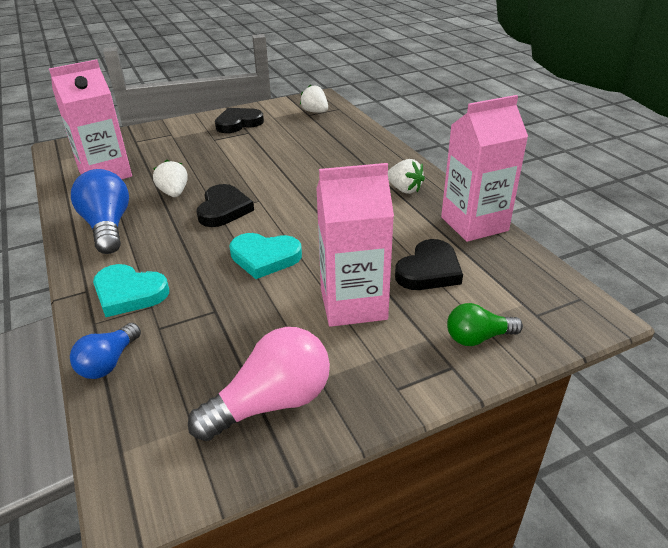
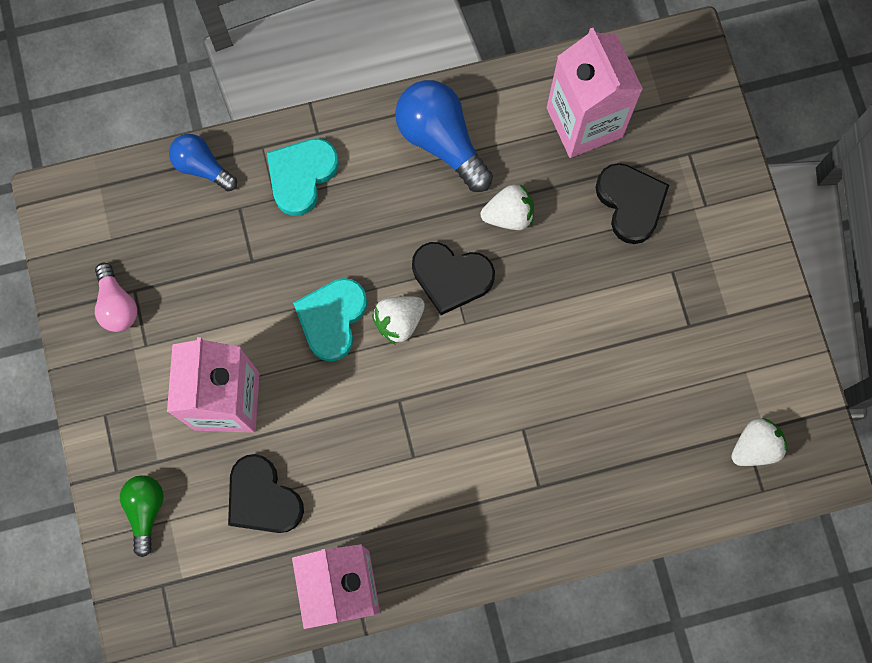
camera: 100 degrees right, 40 degrees up
(108, 227) = (441, 140): blue light bulb -> blue light bulb turned 120 degrees counterclockwise
(238, 123) = (728, 312): black heart -> black heart (630, 203)
(272, 403) = (117, 305): pink light bulb -> pink light bulb, size x0.60
(404, 189) = (450, 523): white strawberry -> white strawberry (399, 321)

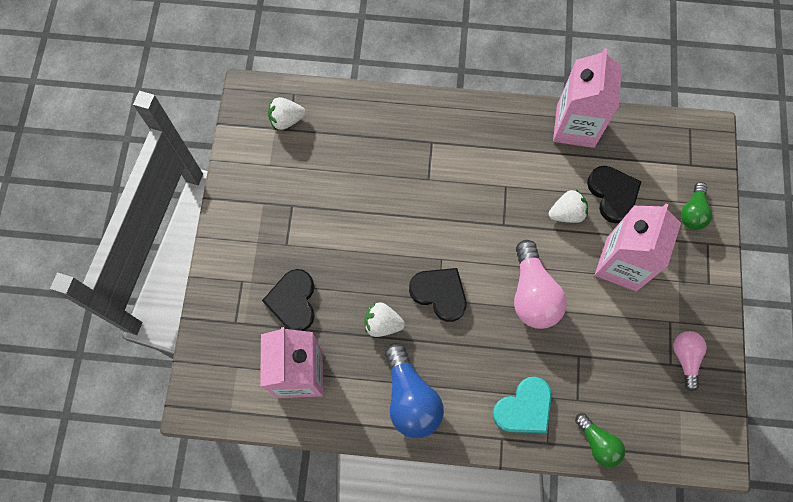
camera: 160 degrees left, 5 degrees down
(202, 167) = (598, 443): blue light bulb -> green light bulb
(332, 319) = (533, 294): turquoise heart -> pink light bulb
(399, 321) = (486, 276): white strawberry -> white strawberry (566, 213)

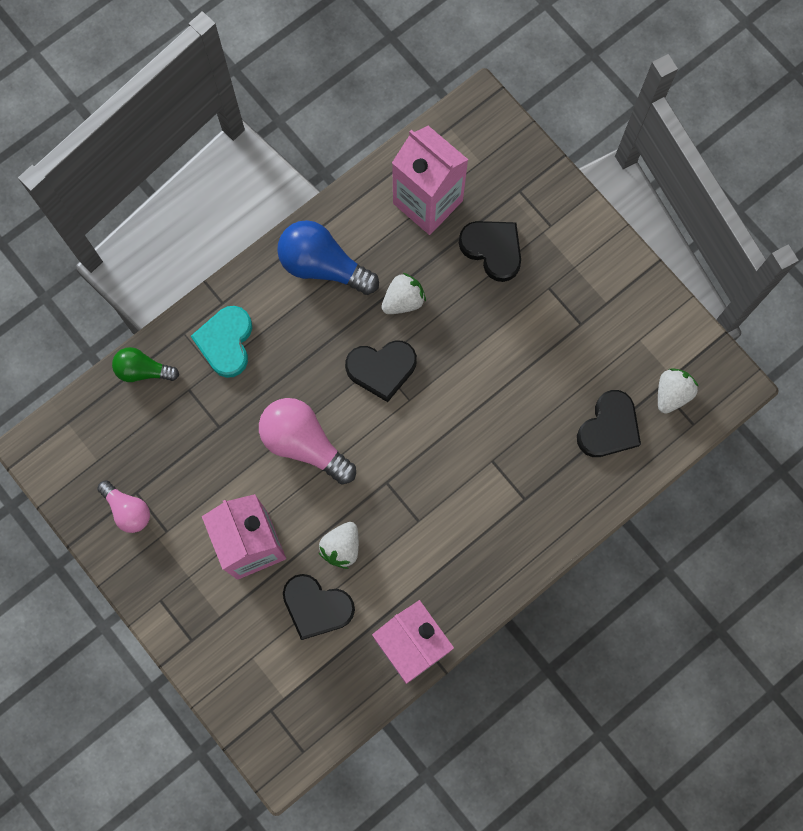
camera: 135 degrees right, 5 degrees up
(342, 135) = (609, 427): none -> black heart
(692, 212) = (229, 659): green light bulb -> none

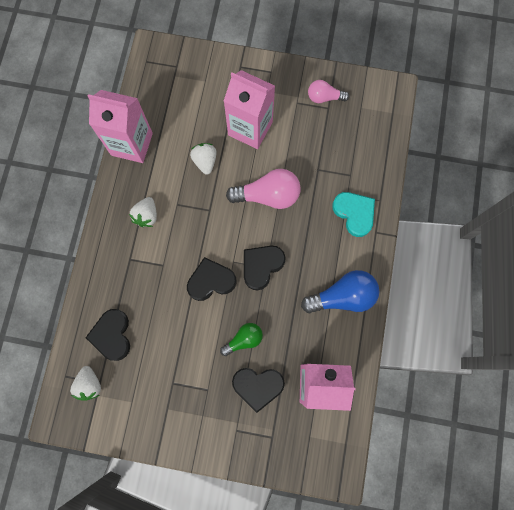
camera: 140 degrees right, 0 degrees up
(143, 370) = (381, 166): green light bulb -> green light bulb (244, 339)
(316, 607) = (193, 125): black heart -> black heart (211, 281)
(403, 300) = (282, 313): white strawberry -> white strawberry (147, 216)

